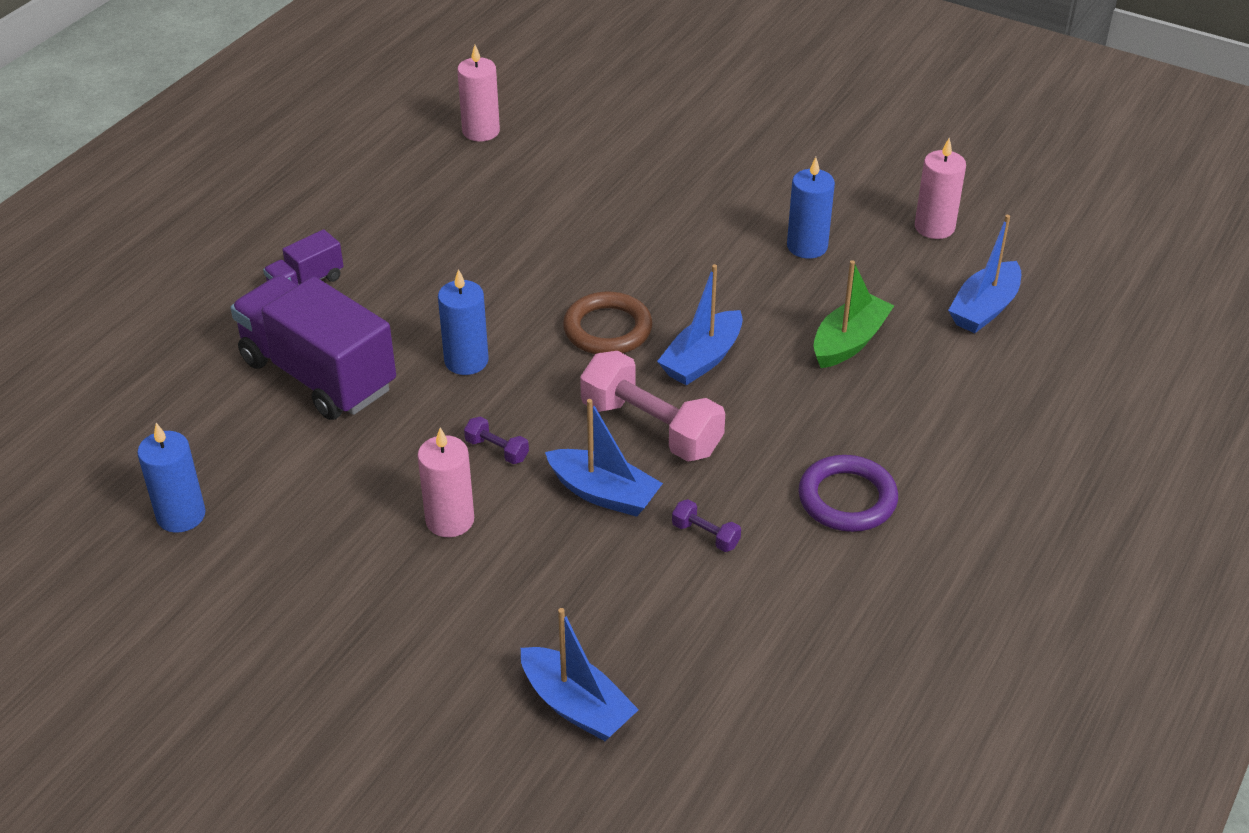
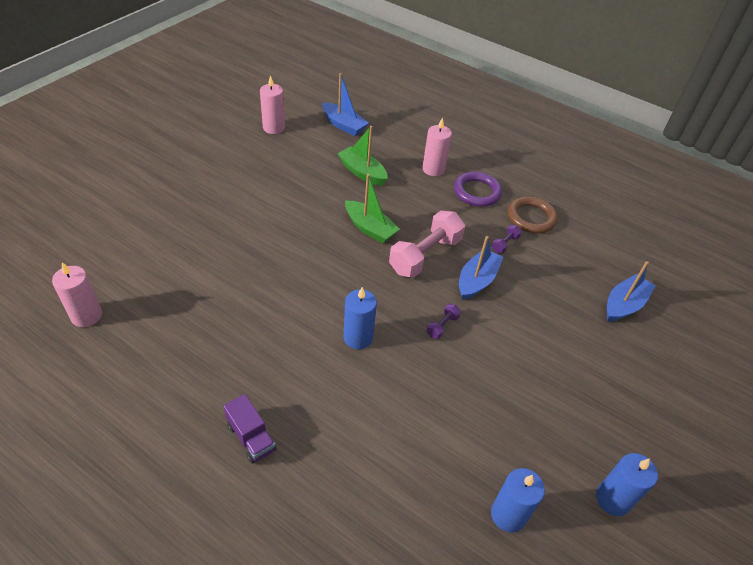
camera: 90 degrees left, 5 degrees up
(318, 375) = (363, 426): purple truck -> none
(450, 520) = (502, 352): pink candle -> pink candle (433, 169)
(607, 329) = (337, 265): brown ring -> brown ring (531, 218)
(702, 359) = (370, 228): blue boat -> green boat
(807, 246) = (278, 174): blue candle -> blue candle (612, 499)

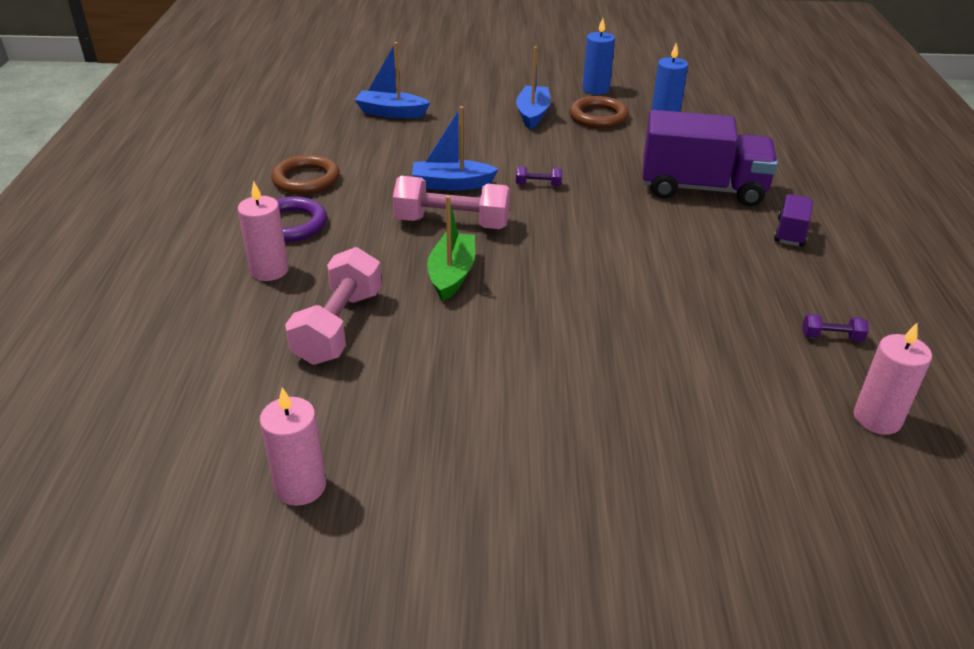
camera: 120 degrees left, 10 degrees down
(343, 125) = (218, 402): blue boat -> blue boat (533, 114)
(357, 430) = (702, 189): none -> purple truck
(358, 337) = (616, 222): blue candle -> none
(362, 172) = (339, 326): green boat -> pink dumbbell
(505, 244) = (373, 183): purple dumbbell -> purple dumbbell (831, 337)
(541, 451) = (598, 117): none -> brown ring

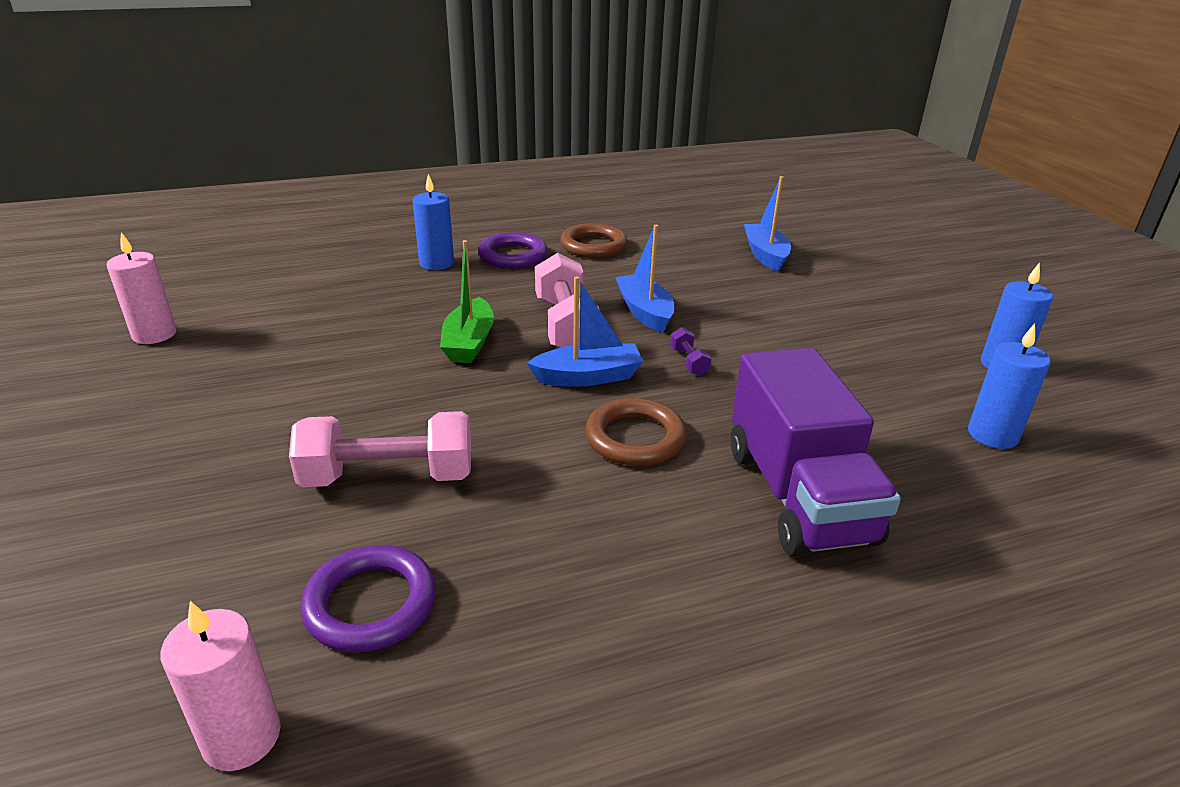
camera: 70 degrees right, 5 degrees down
(269, 270) = (436, 263): pink candle -> blue candle
(339, 326) = (364, 307): pink dumbbell -> pink dumbbell (388, 477)
(452, 275) = (469, 343): green boat -> green boat turned 105 degrees clockwise
(533, 114) = (864, 331): blue boat -> blue boat (588, 377)
(598, 117) = (918, 378): brown ring -> brown ring (635, 438)
(772, 359) = (371, 604): none -> purple ring
(790, 232) = (737, 607): purple truck -> none
(831, 337) = (444, 673): purple dumbbell -> none

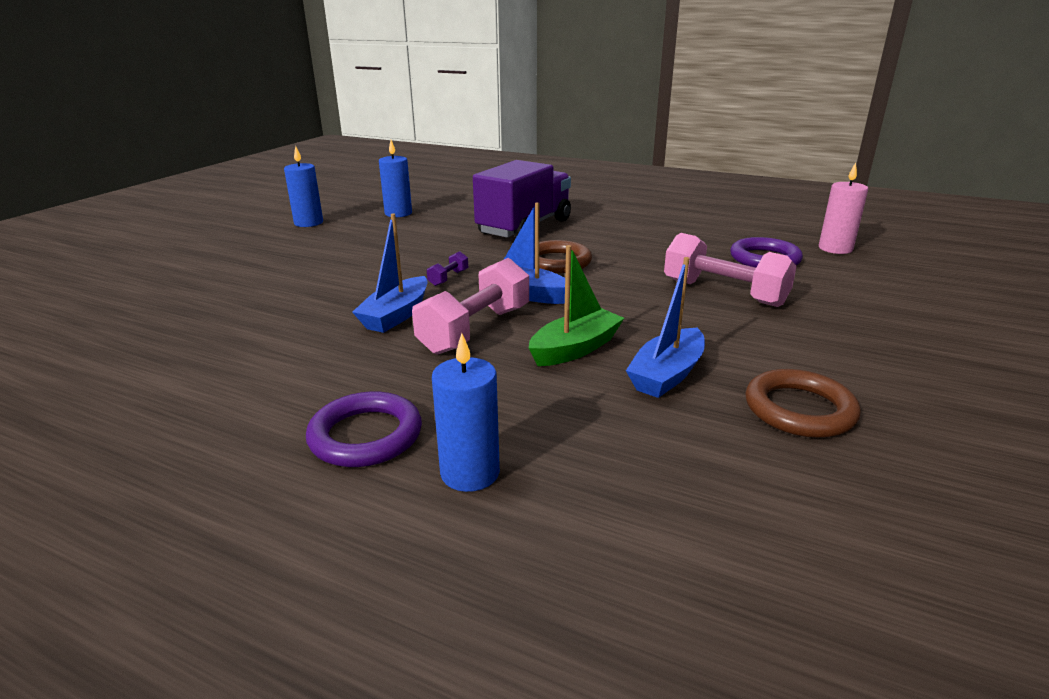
camera: 135 degrees left, 5 degrees down
(154, 334) = (955, 518): pink candle -> none
(593, 246) = (260, 404): brown ring -> brown ring (799, 409)
(765, 255) = (179, 317): blue boat -> blue boat (667, 375)

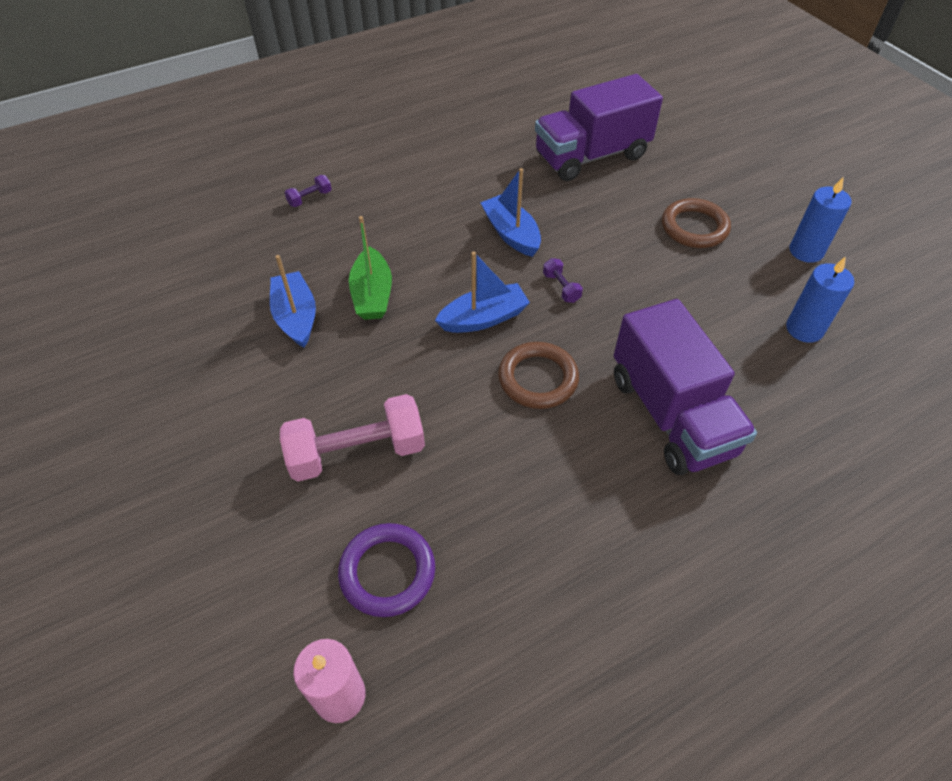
camera: 125 degrees right, 25 degrees up
(209, 315) = (591, 156): none -> purple truck
(365, 435) = (376, 178): purple ring -> none
(470, 473) = (310, 198): blue candle -> purple dumbbell
(475, 330) = (449, 261): pink dumbbell -> none
(799, 409) = (199, 348): brown ring -> brown ring (694, 227)

